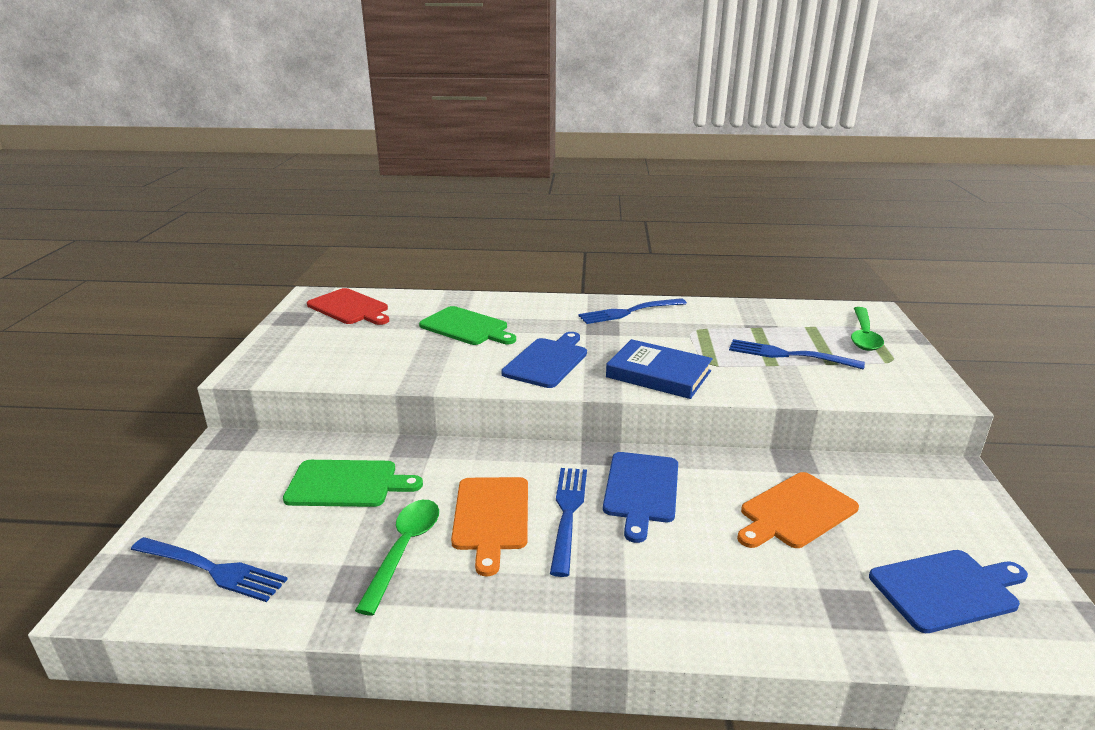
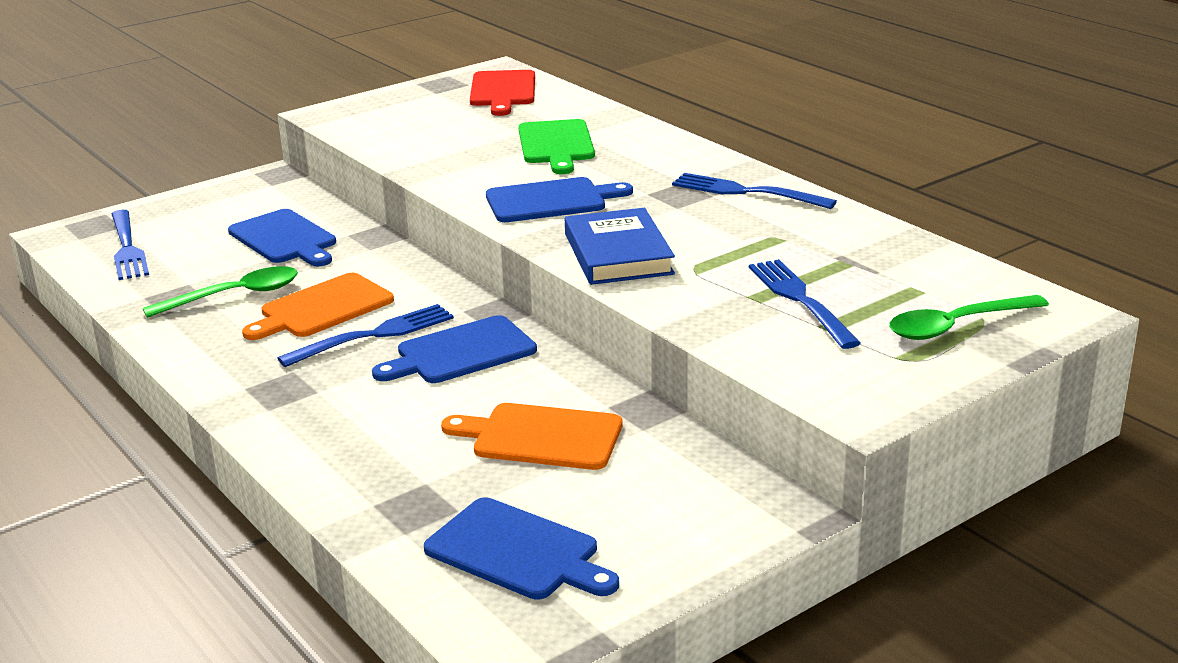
camera: 50 degrees right, 0 degrees up
(347, 484) = (284, 239): green cutting board -> blue cutting board

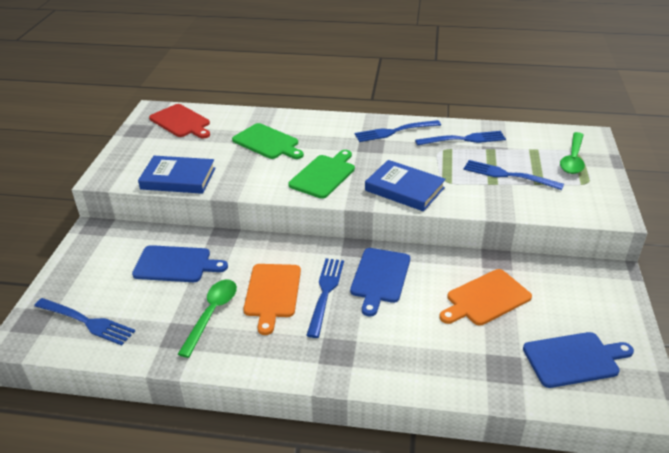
camera: 45 degrees left, 10 degrees up
(389, 142) = (178, 178): none -> blue book
(551, 201) = (324, 175): blue cutting board -> green cutting board
(830, 237) = (464, 139): none -> blue fork

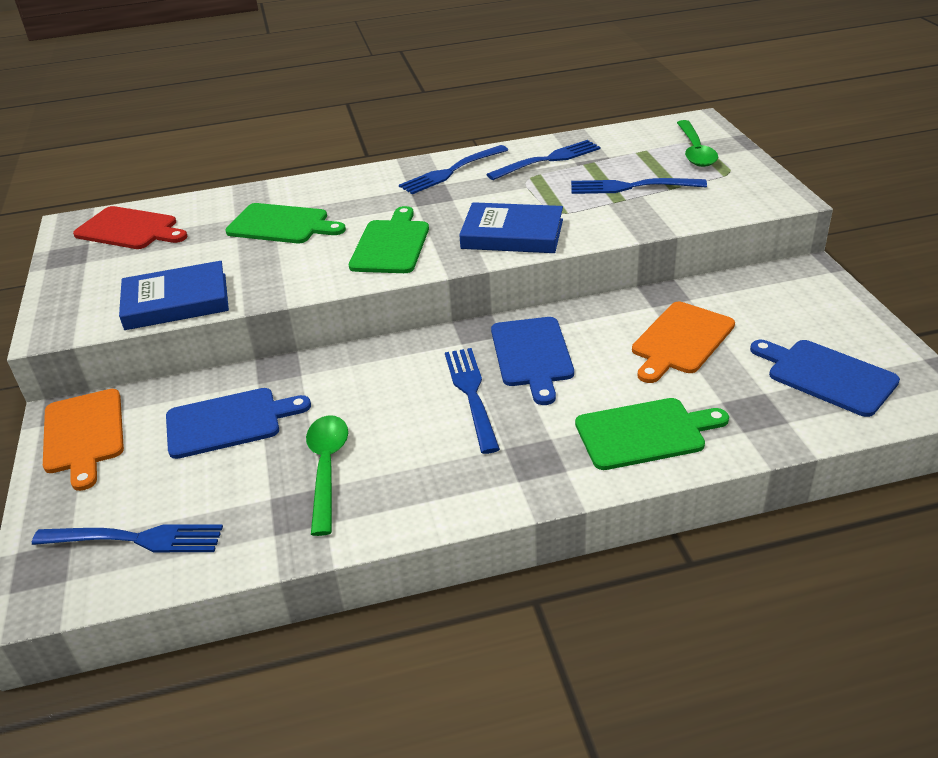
camera: 20 degrees left, 0 degrees up
(272, 293) = (397, 416): orange cutting board -> orange cutting board (83, 434)
(418, 358) = (645, 433): none -> green cutting board
(574, 359) = (827, 376): blue cutting board -> blue cutting board turned 105 degrees counterclockwise

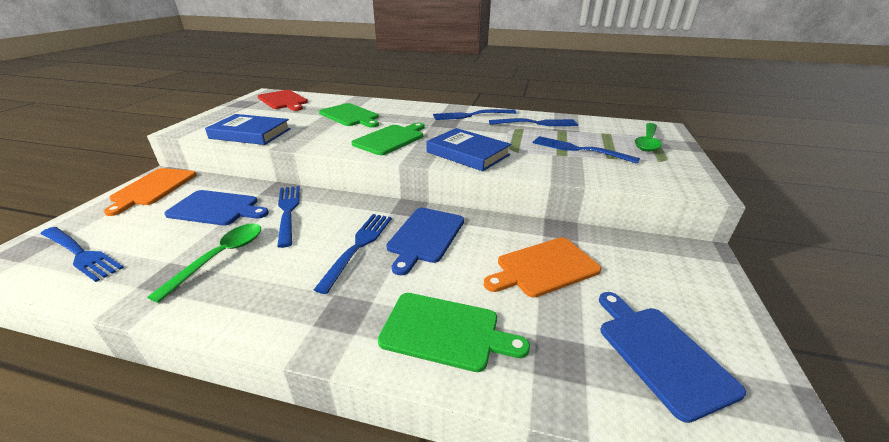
camera: 25 degrees right, 5 degrees down
(332, 389) = (288, 211): none -> blue fork

